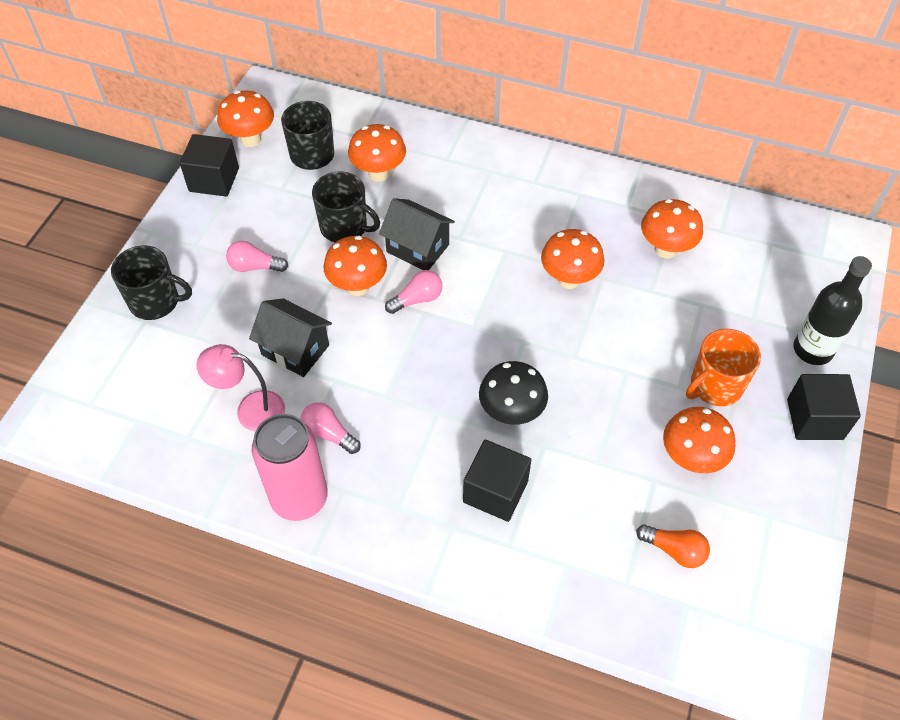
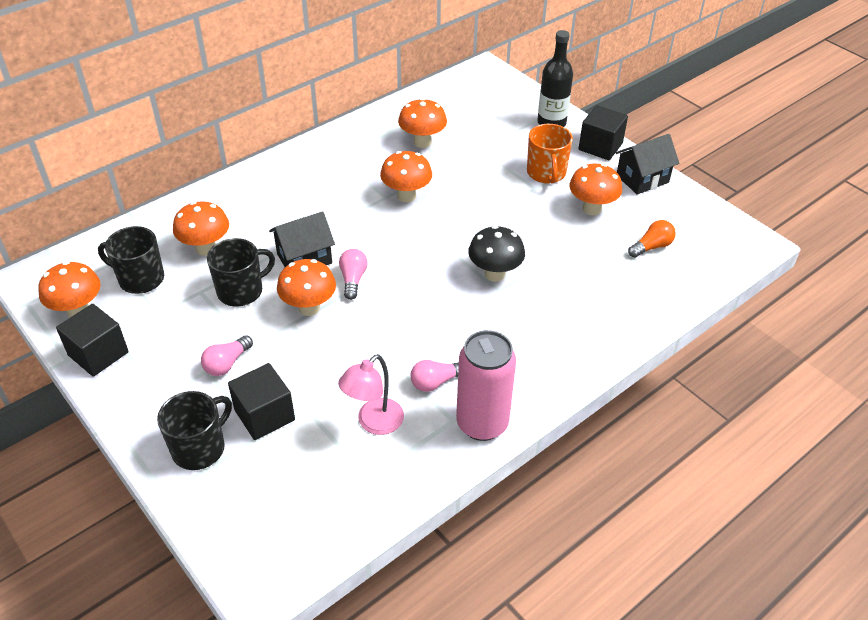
camera: 60 degrees left, 10 degrees down
(295, 350) = (338, 371): black house -> black house (642, 179)
(495, 491) = (552, 310): black cube -> black cube (264, 415)

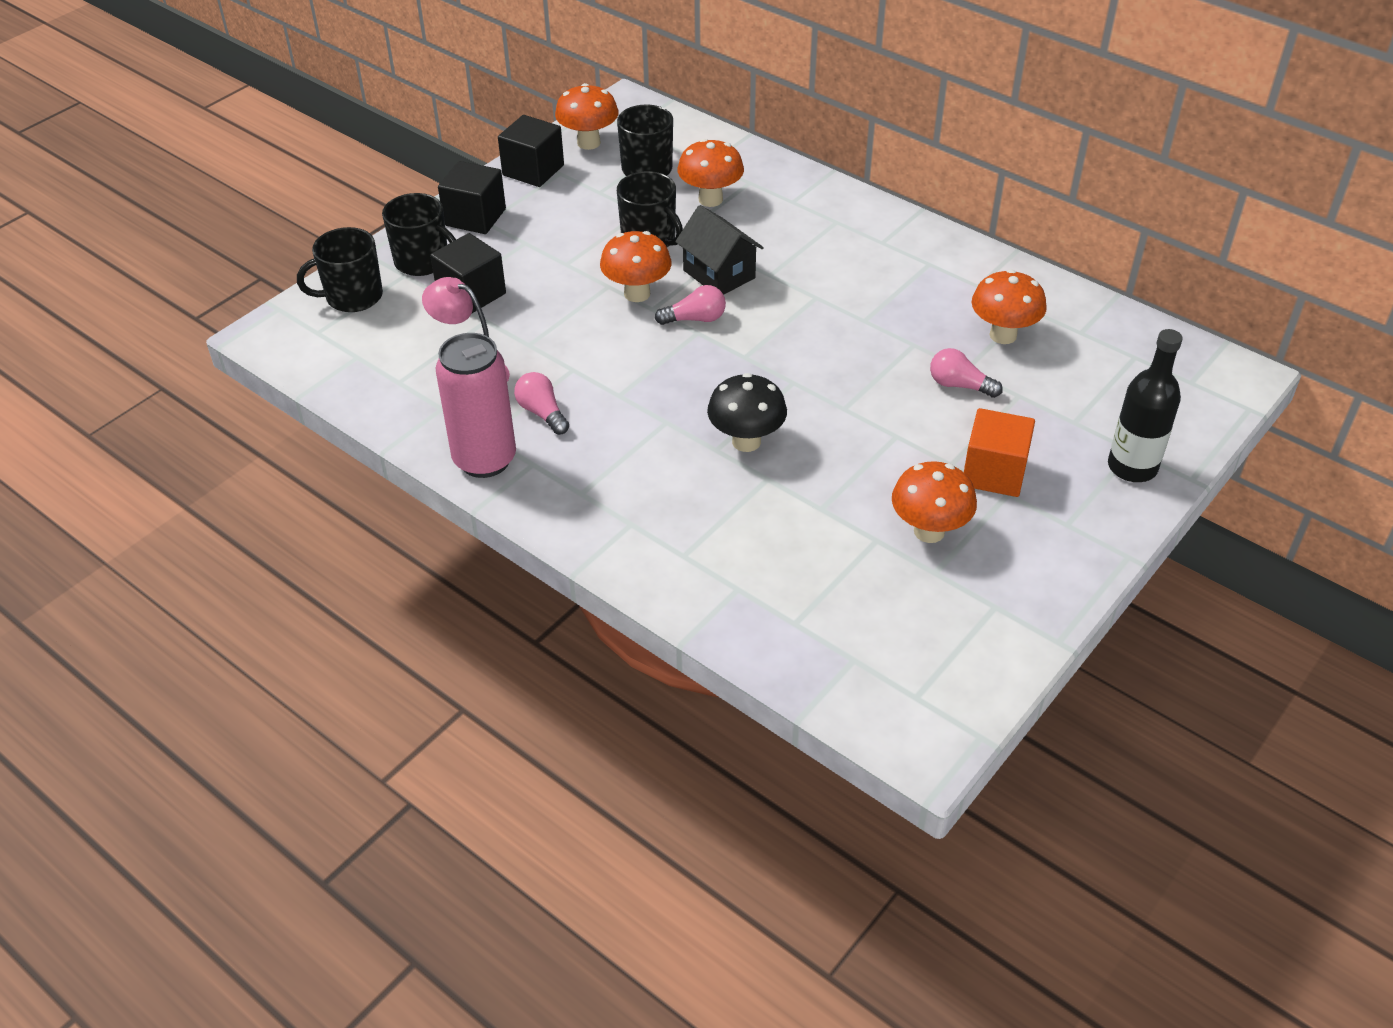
camera: 80 degrees right, 0 degrees up
(227, 363) = (538, 253): pink light bulb -> pink light bulb (959, 385)
(230, 508) = (352, 297): none -> black mug
(406, 196) = (874, 338): orange mushroom -> none
(546, 173) = (994, 473): orange mug -> orange cube
(600, 146) = (1098, 531): black cube -> black cube (475, 217)
(642, 179) = (1035, 589): black house -> none
(651, 247) = (865, 607): orange light bulb -> none

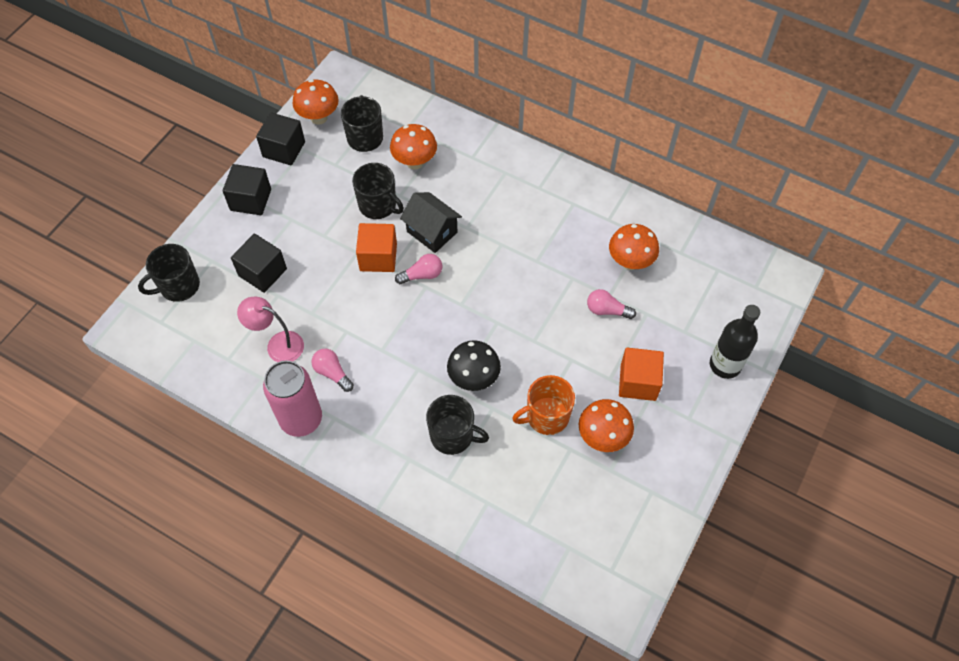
camera: 10 degrees left, 15 degrees up
(423, 261) = (222, 246): black mug -> black mug (453, 435)
(637, 294) = (378, 257): orange mushroom -> orange cube
(847, 497) = (546, 416): none -> orange mug

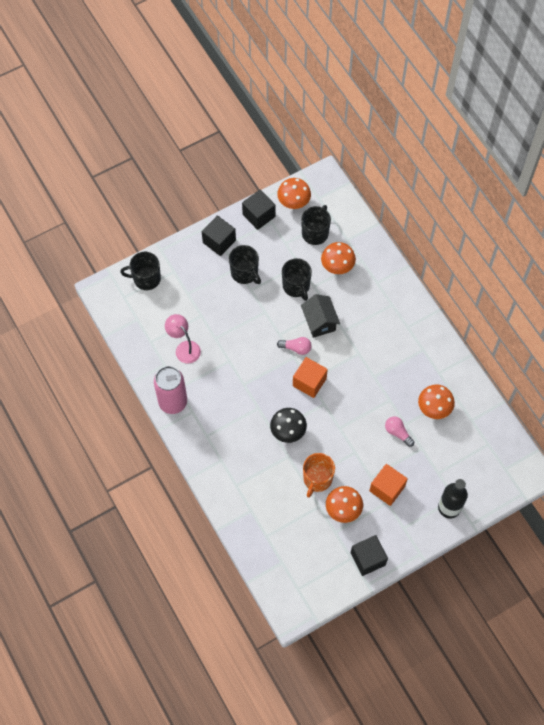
camera: 30 degrees right, 5 degrees up
(262, 272) = (200, 295): black cube -> black cube (368, 559)
(332, 373) = (206, 383): pink light bulb -> none
(378, 257) = (276, 322): orange cube -> orange cube (309, 382)
(453, 435) = (254, 460): black mug -> black mug (245, 273)
(546, 416) = (317, 479): orange mug -> orange mug turned 75 degrees counterclockwise

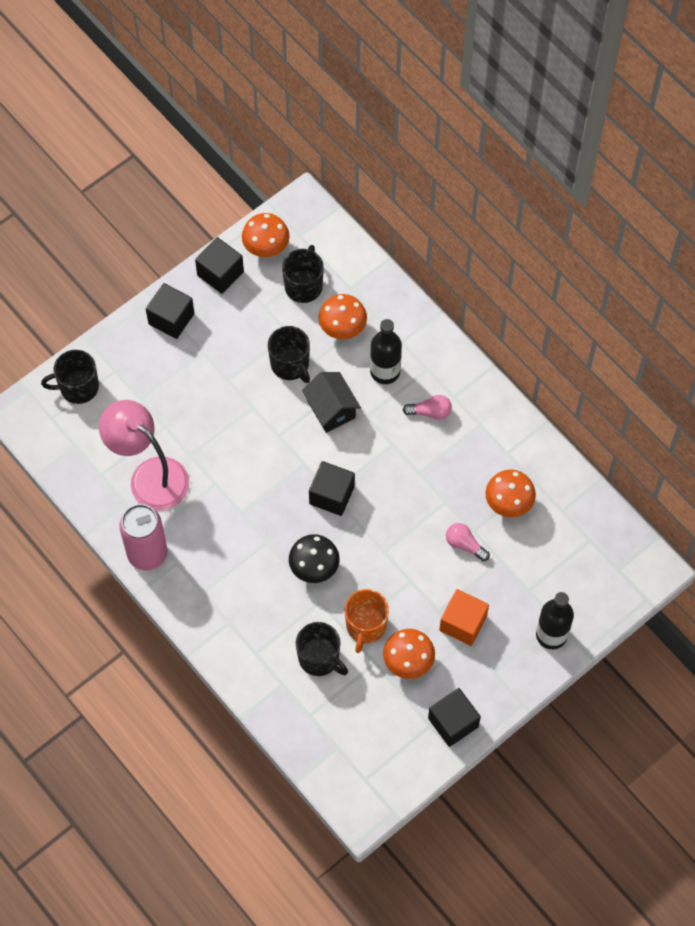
camera: 10 degrees left, 0 degrees up
(184, 348) = (149, 476): pink lamp -> pink lamp, size x1.65
(245, 273) = (215, 357): black mug -> black mug (319, 658)
(296, 348) = (305, 451): pink light bulb -> pink light bulb (430, 412)
(309, 382) = (331, 495): orange cube -> black cube
(362, 301) = (385, 371): none -> black bottle

